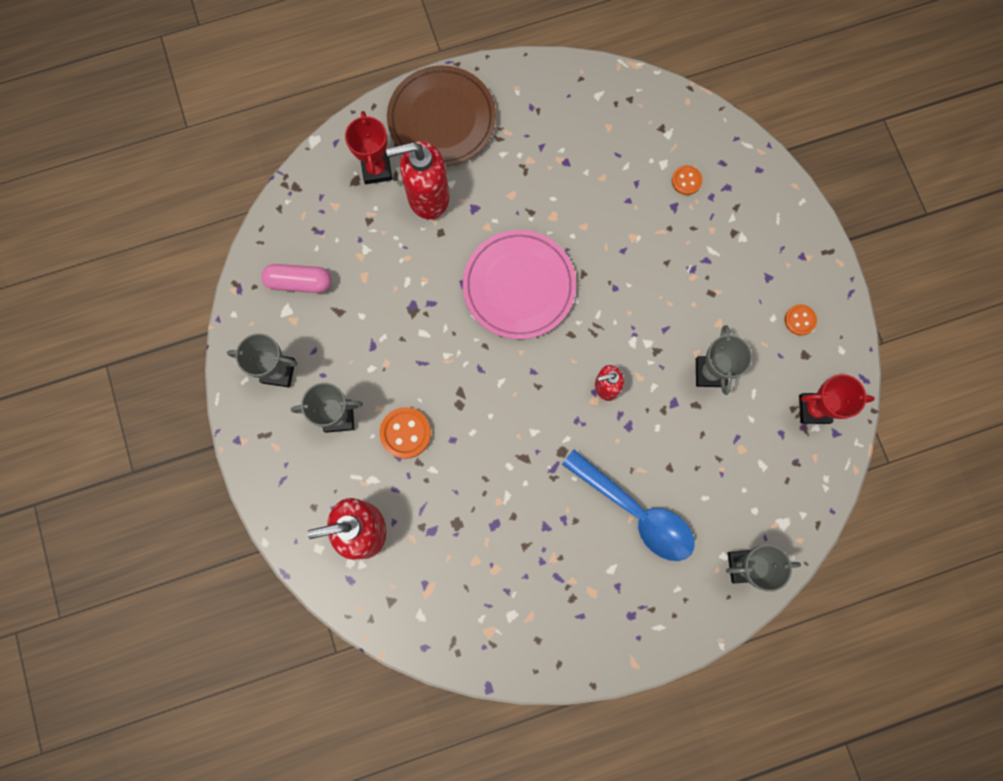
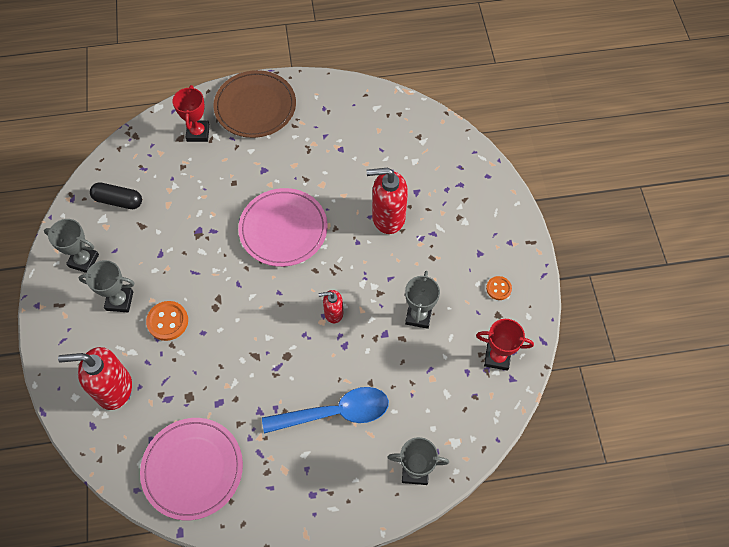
camera: 10 degrees right, 15 degrees down
(299, 282) = (118, 201): pink capsule -> black capsule
(427, 197) = (230, 157): red soap dispenser -> red soap dispenser (388, 217)
(484, 611) = (193, 469): none -> pink plate
(636, 512) = (335, 412): blue spoon -> blue spoon turned 60 degrees counterclockwise
(686, 181) = (429, 175): orange button -> none

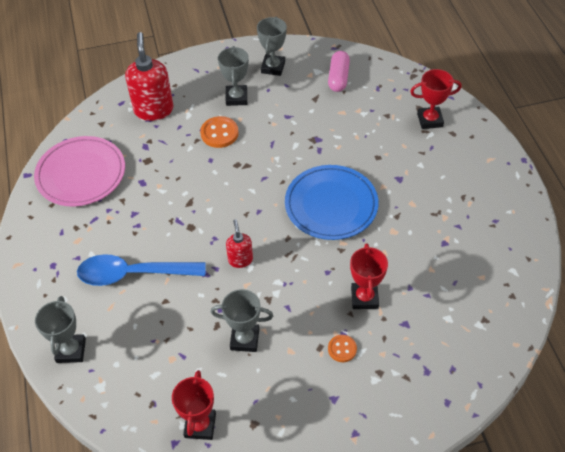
camera: 85 degrees right, 10 degrees down
(118, 201) = (338, 78): black capsule -> pink capsule
(255, 107) = (477, 160): brown plate -> none
(283, 229) = (331, 205): pink plate -> blue plate
(335, 412) = (133, 274): blue spoon -> blue spoon turned 105 degrees clockwise
(388, 217) = (364, 298): red soap dispenser -> red trophy
(498, 288) = (289, 423): orange button -> orange button (342, 349)

